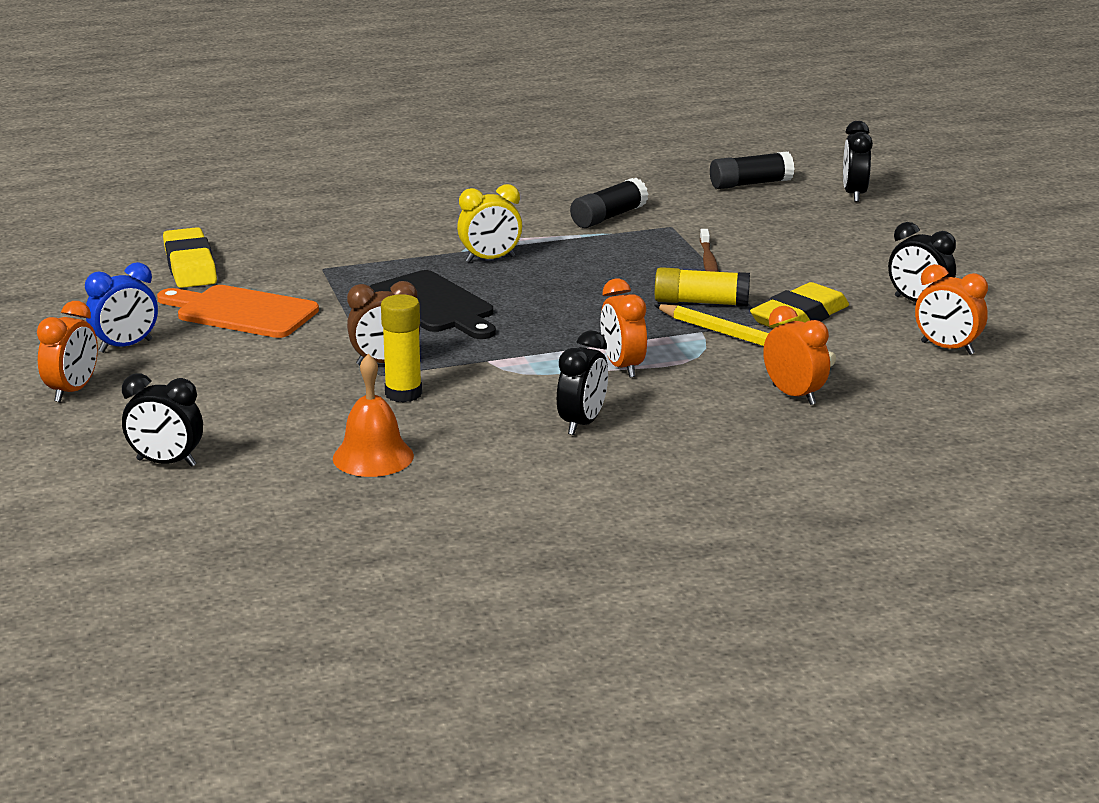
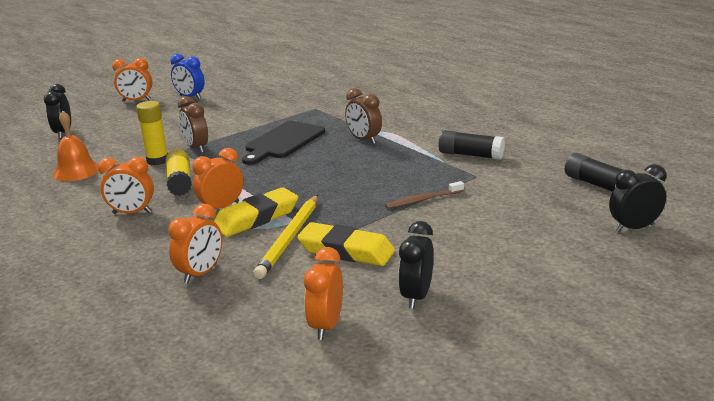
camera: 70 degrees right, 0 degrees up
(190, 266) = (295, 85): yellow eraser -> yellow eraser (256, 218)
(242, 312) = (244, 107): orange cutting board -> none
(490, 259) = (364, 140): yellow clock -> brown clock
(582, 423) = (132, 213): black clock -> orange clock
(701, 302) = (346, 211): yellow glue stick -> yellow glue stick (180, 182)

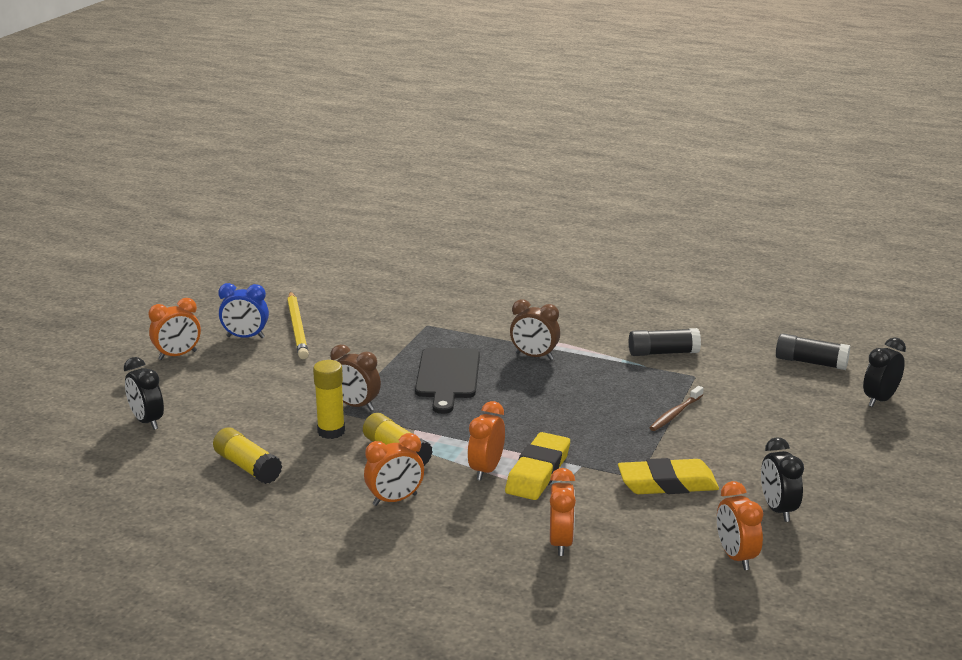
camera: 30 degrees left, 0 degrees up
(76, 171) = (247, 467): orange bell -> yellow glue stick
(290, 238) = (599, 485): yellow pencil -> yellow pencil (297, 328)

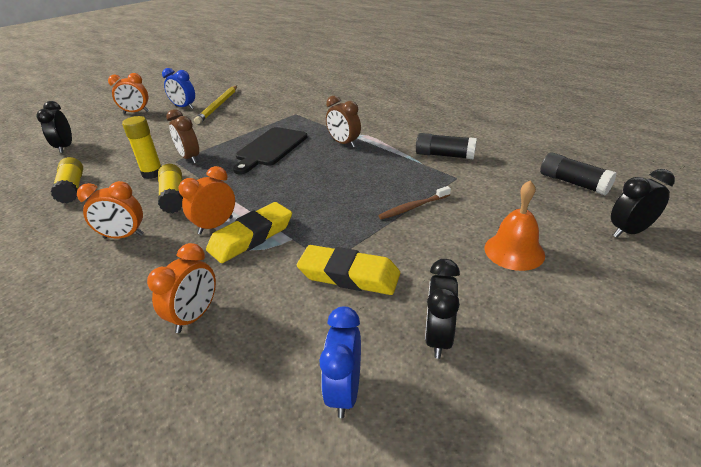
camera: 25 degrees right, 10 degrees up
(736, 557) = (344, 391): orange clock -> blue clock
(795, 435) = (514, 251): none -> orange bell

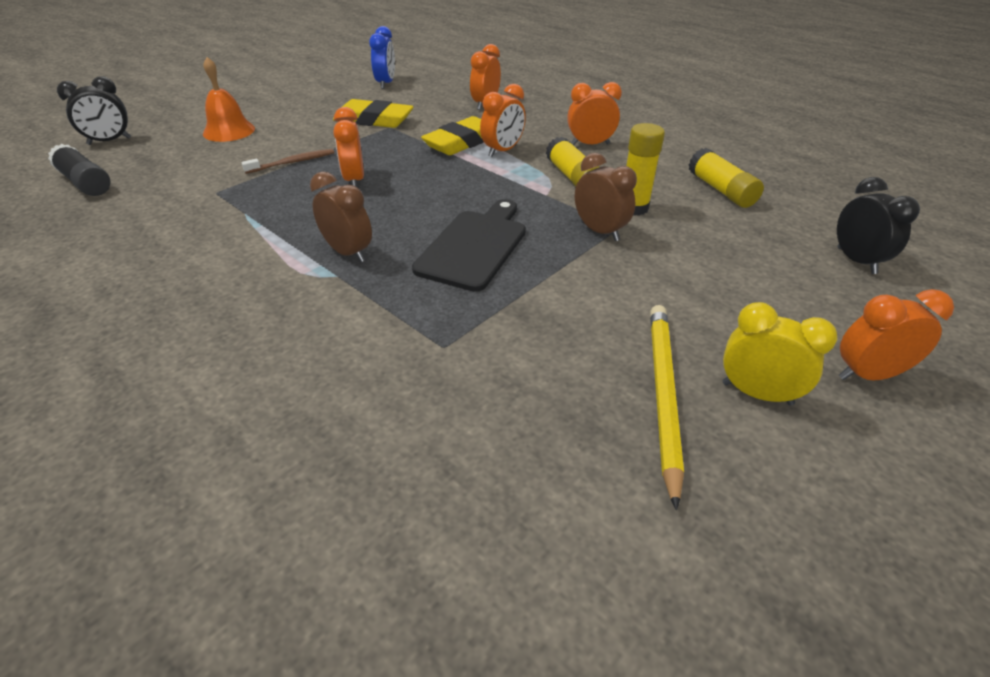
camera: 175 degrees right, 5 degrees up
(184, 107) = (757, 393): blue clock -> yellow clock
(352, 190) = (354, 180): none -> orange clock
(438, 337) = (324, 97): black clock -> none
(444, 155) = (201, 225): black glue stick -> none

